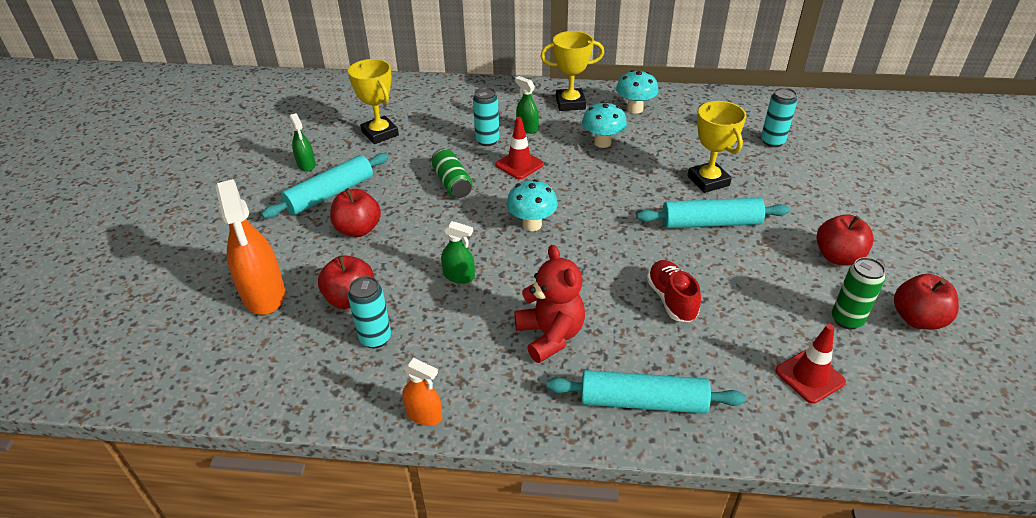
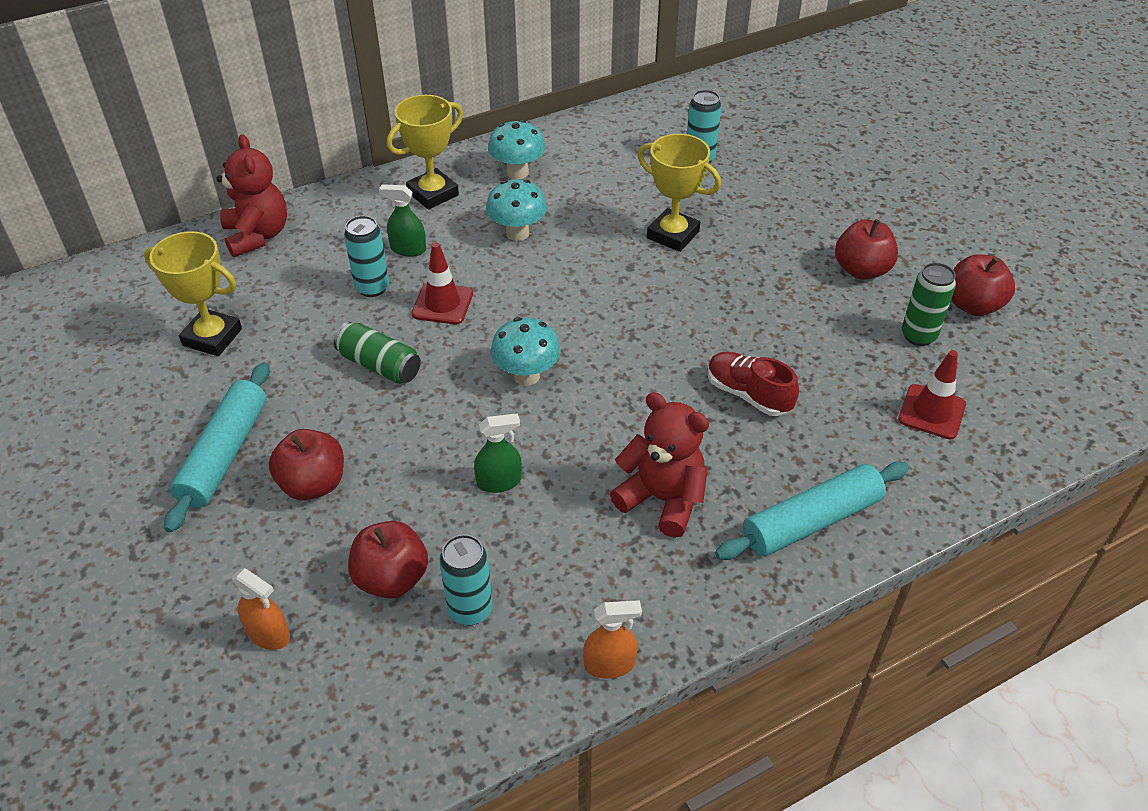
camera: 35 degrees left, 5 degrees up
(264, 294) = (268, 634): orange spray bottle -> orange spray bottle, size x0.52
(306, 165) = (145, 428): green spray bottle -> none
(451, 92) = (257, 236): none -> red teddy bear
(710, 223) = (715, 285): turquoise rolling pin -> none

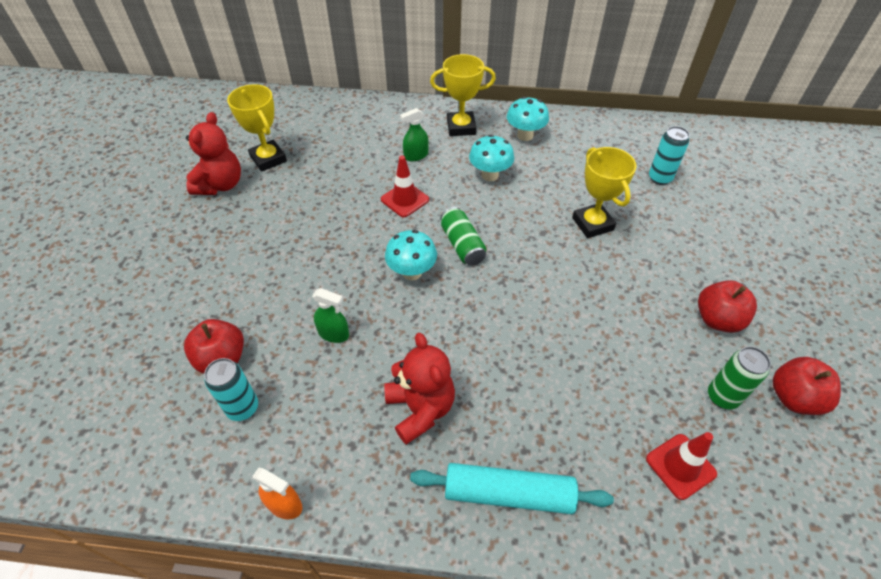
camera: 35 degrees right, 5 degrees up
(224, 454) = (212, 230): turquoise rolling pin -> none
(257, 236) = (343, 110): red teddy bear -> red teddy bear (220, 185)
(268, 634) = (135, 351): orange spray bottle -> none
(313, 484) = (237, 274): red apple -> none
(372, 288) = (375, 170): turquoise can -> none
(379, 365) = (336, 220): green can -> green can (462, 245)
(408, 249) = (416, 156): green spray bottle -> green spray bottle turned 75 degrees counterclockwise
(748, 394) = (546, 368): red shoe -> none

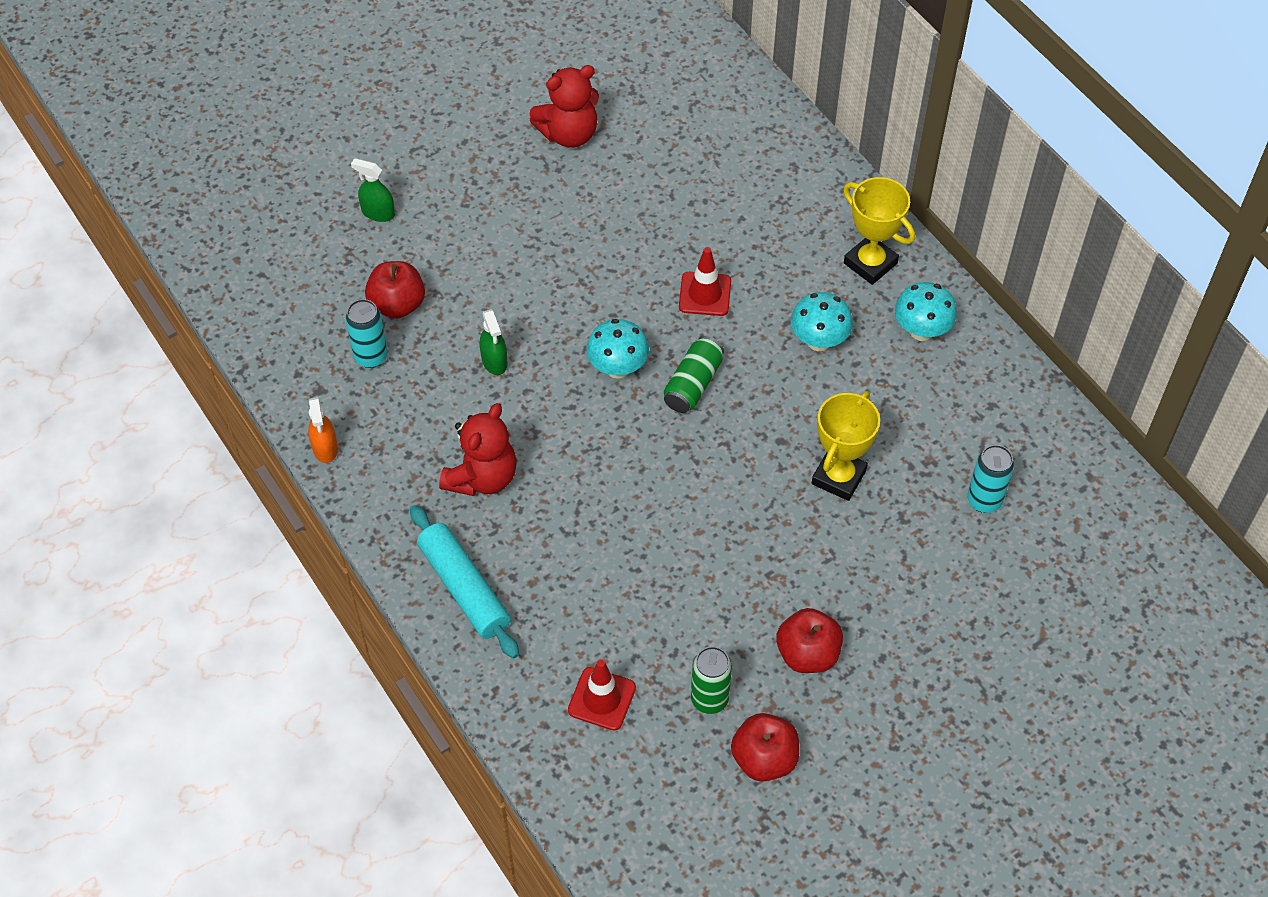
camera: 50 degrees right, 5 degrees up
(268, 159) = (641, 140): yellow trophy -> none
(416, 156) = (779, 256): green spray bottle -> green spray bottle (378, 213)

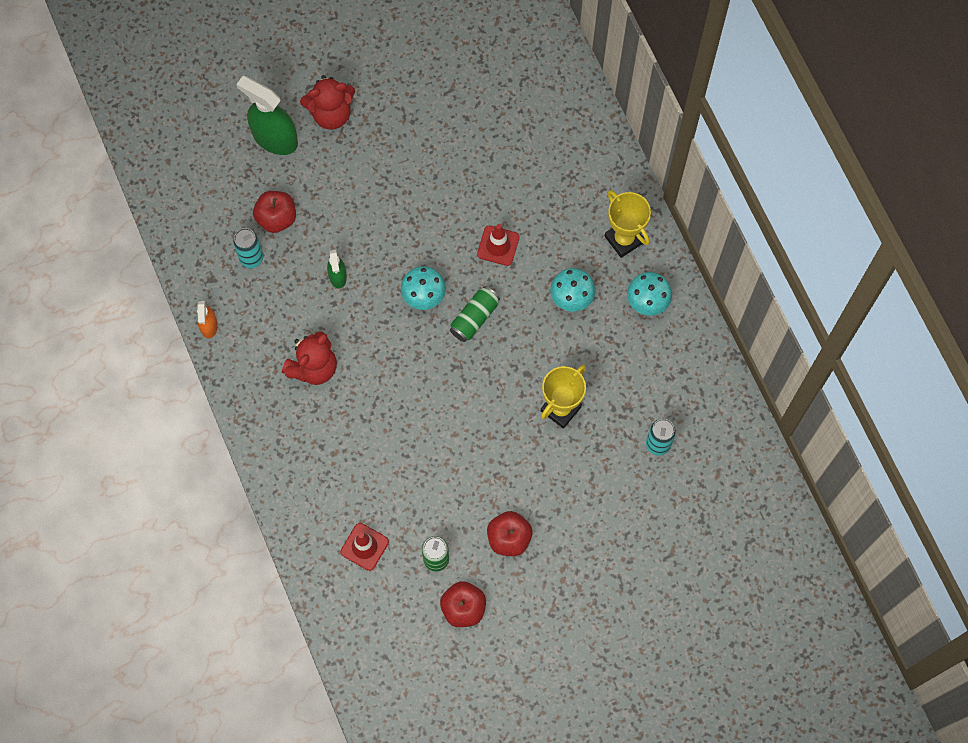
camera: 10 degrees right, 15 degrees up
(378, 213) = (274, 138): green spray bottle -> green spray bottle, size x1.94
(464, 588) = (287, 450): turquoise rolling pin -> none
(569, 134) = (426, 91): red teddy bear -> red teddy bear (331, 114)

